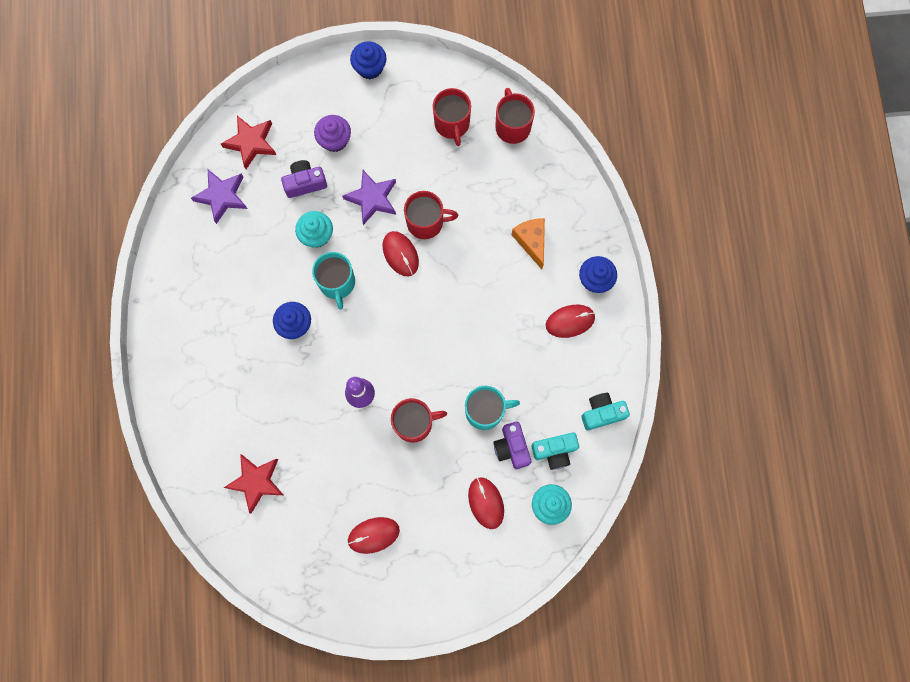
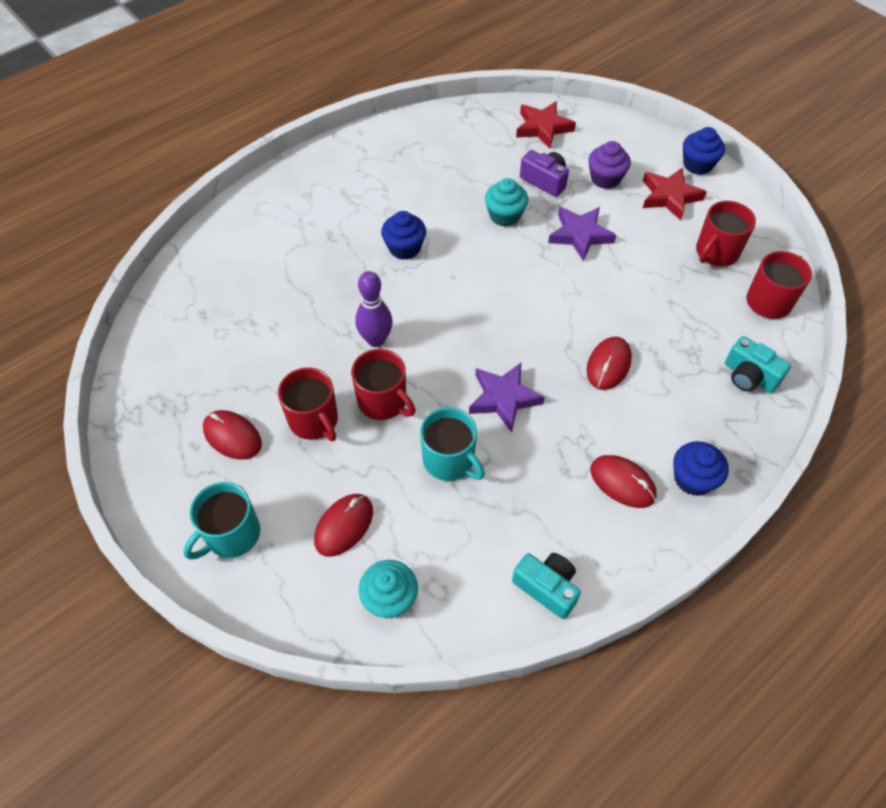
camera: 55 degrees right, 20 degrees down
(222, 196) = (476, 135): purple star -> purple star (503, 398)
(256, 482) = (223, 305): red star -> red star (669, 196)
(337, 283) = (473, 256): turquoise mug -> turquoise mug (231, 535)
(400, 254) = (548, 287): red mouse -> red mouse (608, 365)
(426, 222) = (599, 289): red mug -> red mug (314, 420)
(511, 447) = (428, 513): purple camera -> none
(531, 242) = (671, 390): orange cheese -> none
(554, 451) = (459, 562): turquoise camera -> turquoise camera (749, 376)

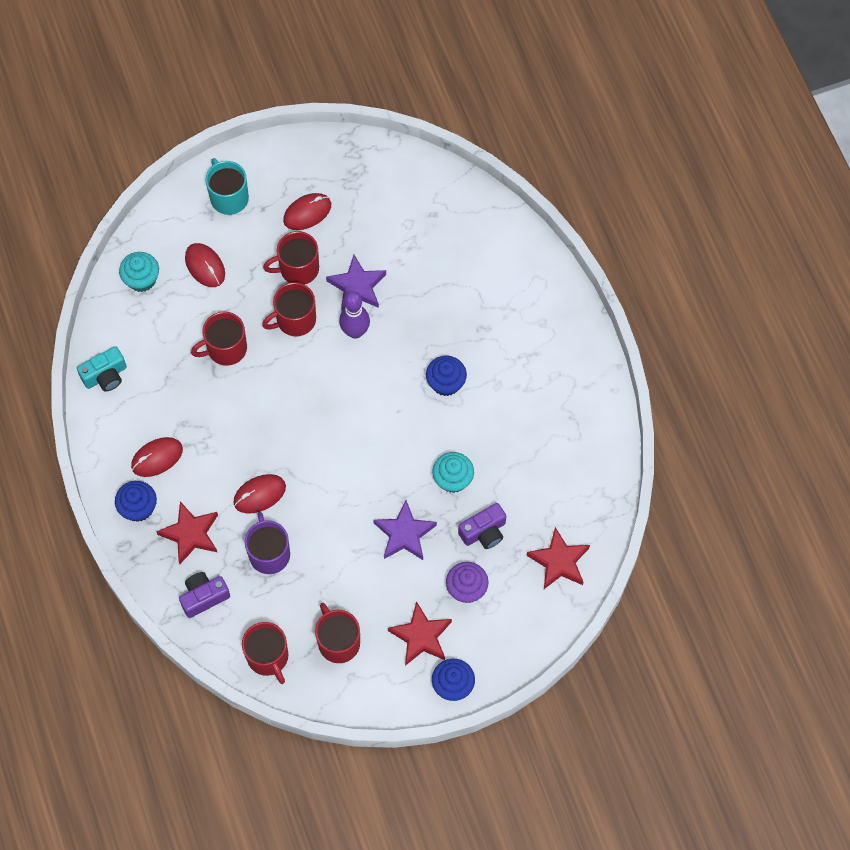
camera: 110 degrees right, 10 degrees up
(449, 460) = (225, 349): turquoise mug -> red mug
(503, 398) = (262, 405): purple star -> purple star (357, 286)
(608, 365) = (259, 494): red mouse -> red mouse turned 75 degrees counterclockwise
(666, 335) = (269, 553): none -> purple mug
(690, 414) = (191, 534): none -> red star
(749, 376) = (204, 597): turquoise camera -> purple camera

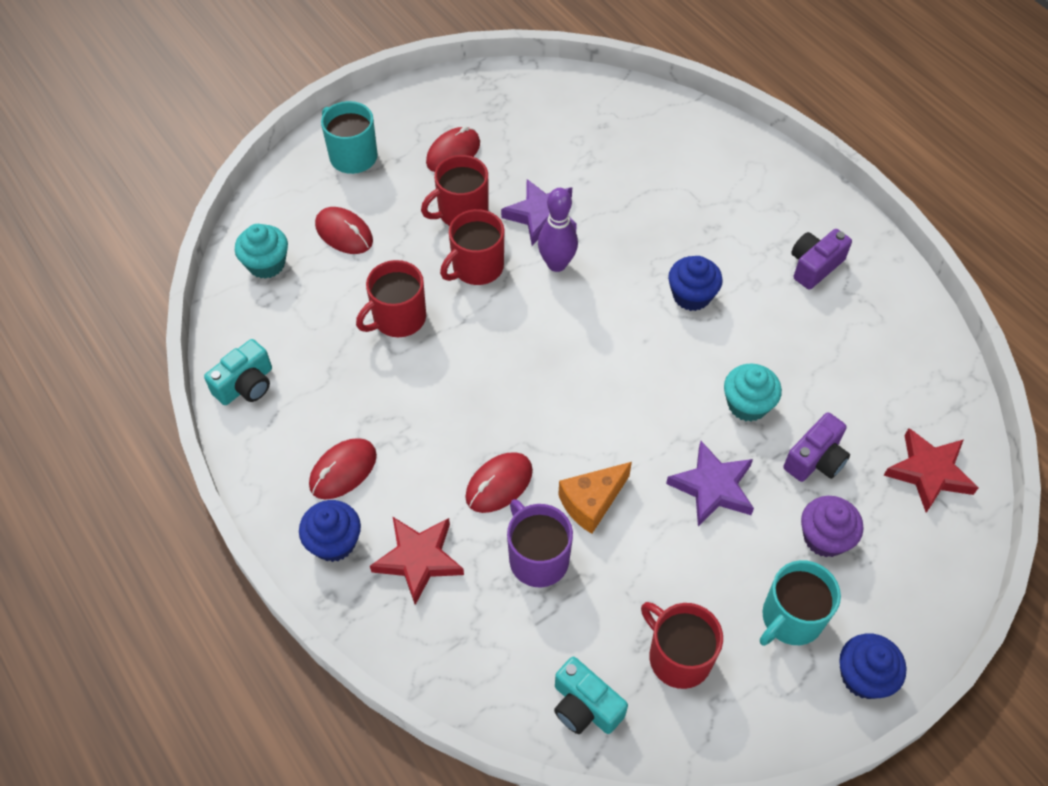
camera: 15 degrees left, 10 degrees down
(204, 597) = (463, 643): purple camera -> purple camera (814, 266)
(268, 657) = (585, 706): red mug -> turquoise camera
(318, 524) = (591, 502): none -> orange cheese
(421, 636) = (790, 618): red star -> turquoise mug

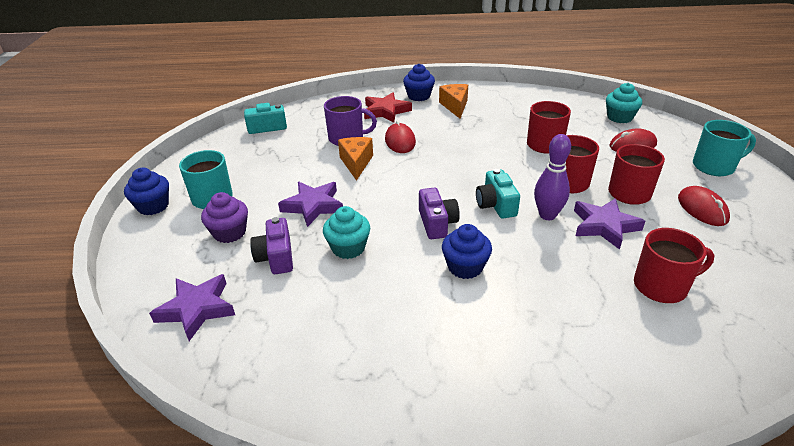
camera: 125 degrees right, 20 degrees down
(246, 385) = (532, 96): turquoise camera -> turquoise camera (496, 205)
(343, 470) = (455, 106): red mouse -> orange cheese
(678, 657) = (249, 157): red mug -> red mug (661, 286)
(814, 266) = (434, 363): purple camera -> purple camera (437, 223)
(929, 472) = (197, 309): red star -> purple star

